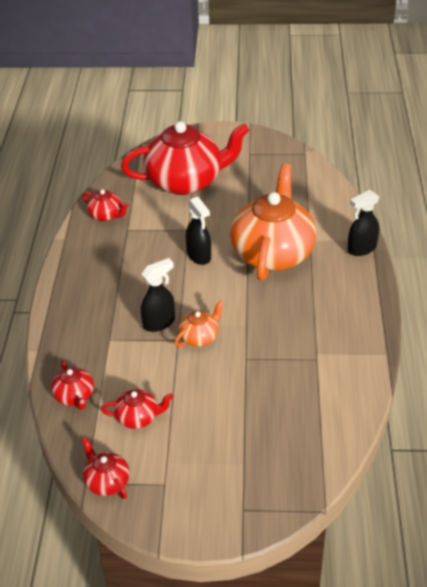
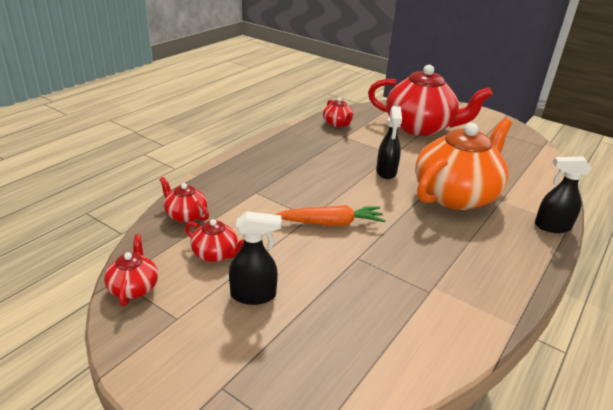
camera: 30 degrees right, 10 degrees down
(75, 396) = (185, 215): red teapot -> red teapot turned 120 degrees clockwise
(159, 322) = (307, 199): black spray bottle -> black spray bottle (253, 295)
(199, 337) = (331, 223): orange teapot -> orange carrot

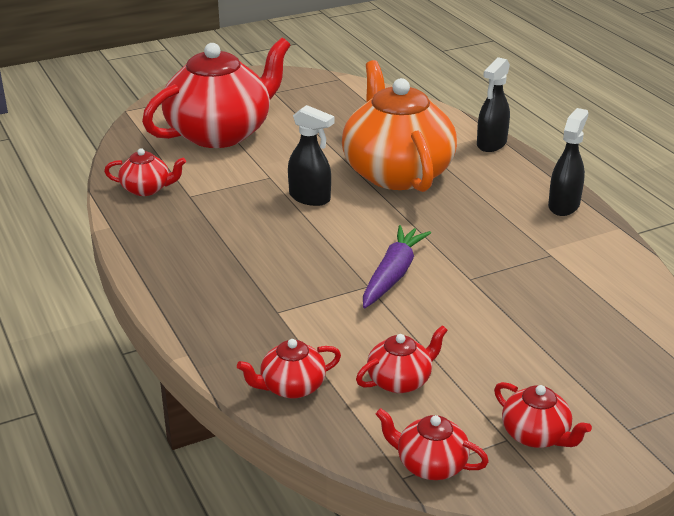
camera: 60 degrees left, 0 degrees up
(187, 333) = (536, 435): none -> red teapot
(253, 295) = (496, 371): black spray bottle -> black spray bottle (564, 206)
(331, 223) = (393, 275): orange carrot -> purple carrot

